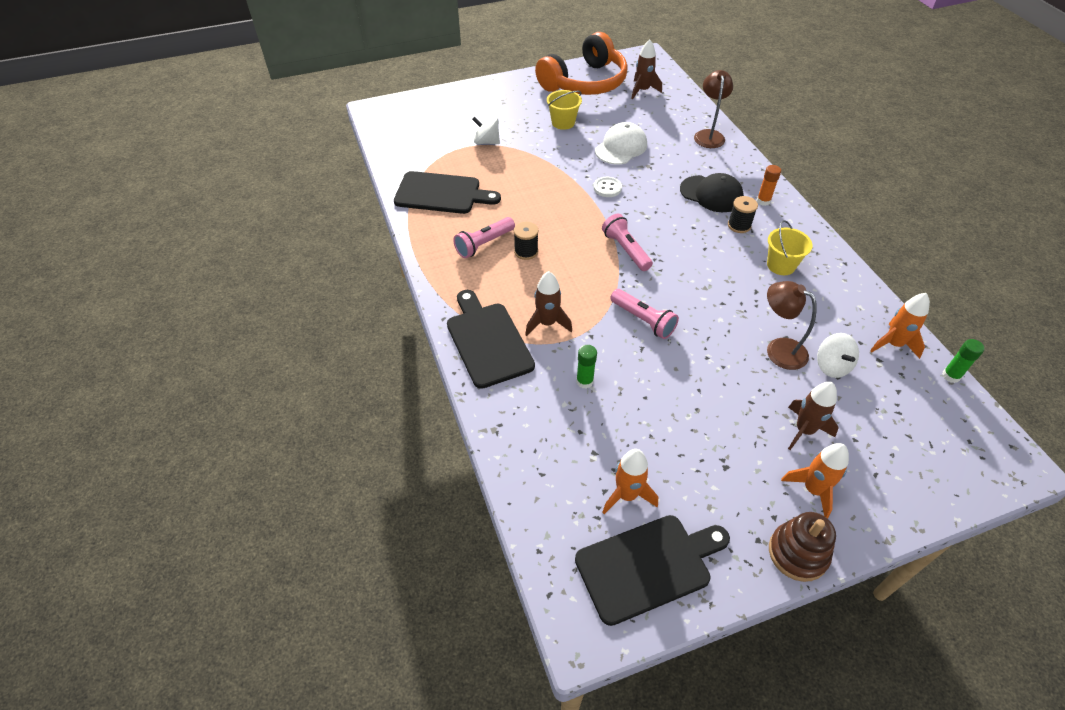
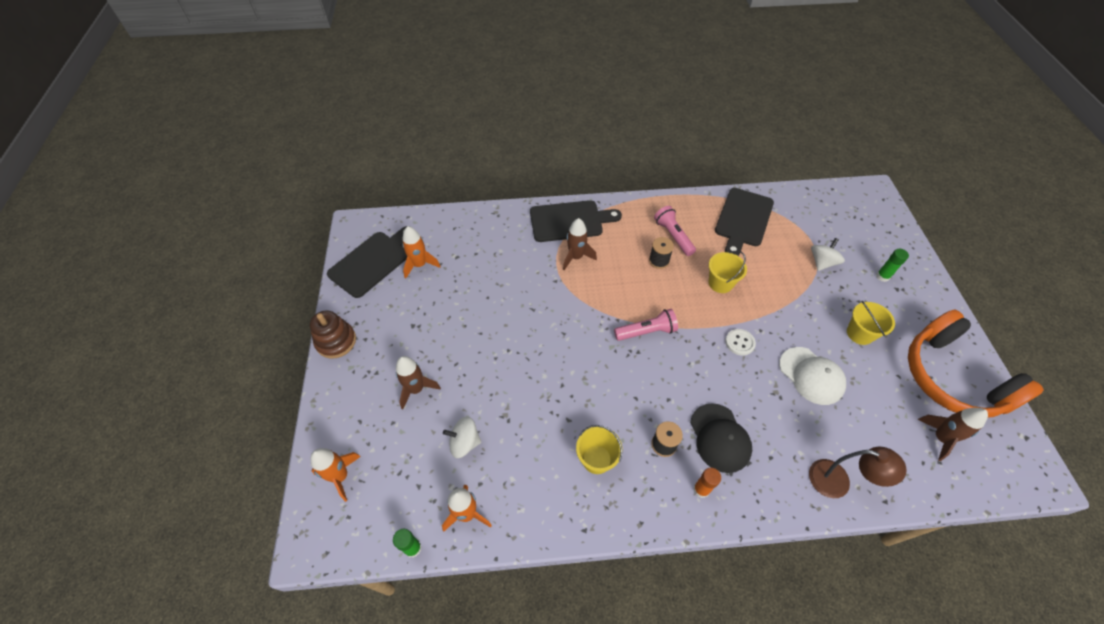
camera: 105 degrees right, 5 degrees up
(539, 204) = (720, 283): none -> yellow bucket
(584, 381) = (515, 266): green glue stick -> green glue stick (882, 276)
(643, 320) = (560, 319): pink flashlight -> none
(647, 566) = (372, 262): black cutting board -> black cutting board turned 135 degrees counterclockwise
(711, 194) = (720, 438): black cap -> black cap turned 60 degrees counterclockwise
(778, 349) = (497, 407): brown lamp -> none
(813, 490) = (370, 371): orange rocket -> orange rocket (340, 476)

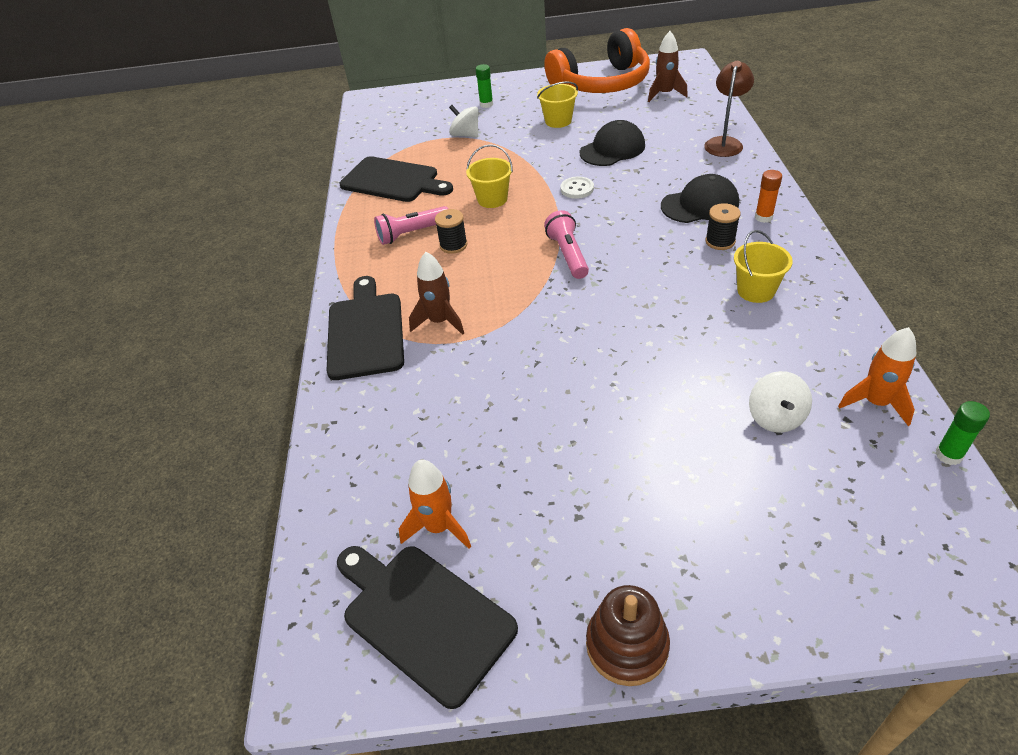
camera: 85 degrees left, 10 degrees down
(340, 476) = (888, 572): orange rocket -> none
(416, 389) = (703, 490): brown rocket -> none
(811, 375) = (612, 149): white cap -> black cap

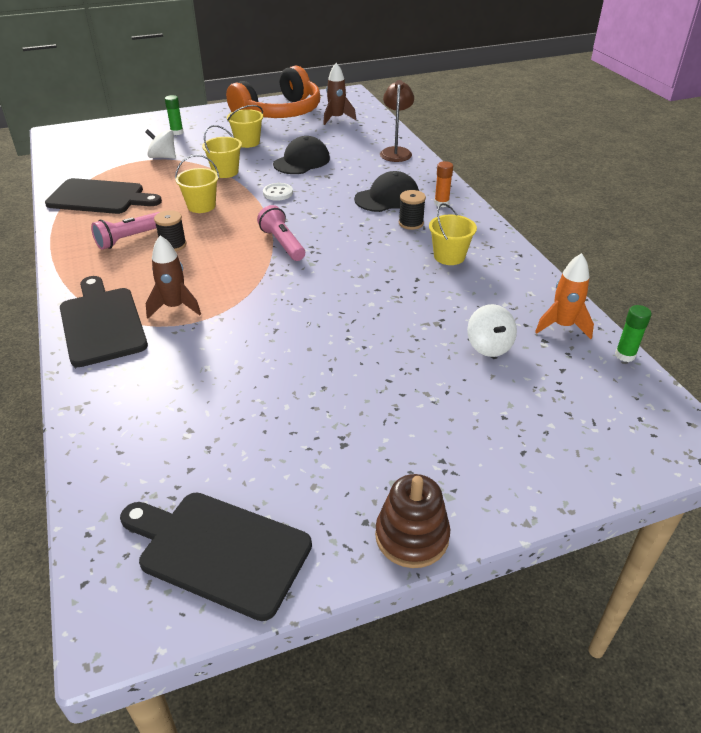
camera: 20 degrees left, 5 degrees down
(439, 527) = (215, 473): orange rocket -> none
(526, 158) = (225, 172): none -> yellow bucket

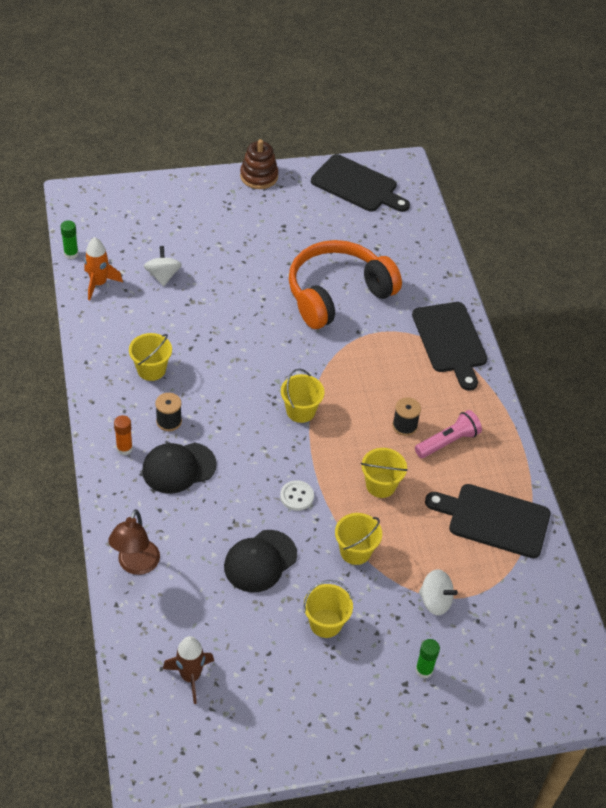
camera: 175 degrees left, 10 degrees up
(175, 307) = (395, 348): brown rocket -> none
(279, 112) = (273, 713): orange headphones -> orange headphones (337, 294)
(282, 244) = (300, 411): pink flashlight -> yellow bucket

